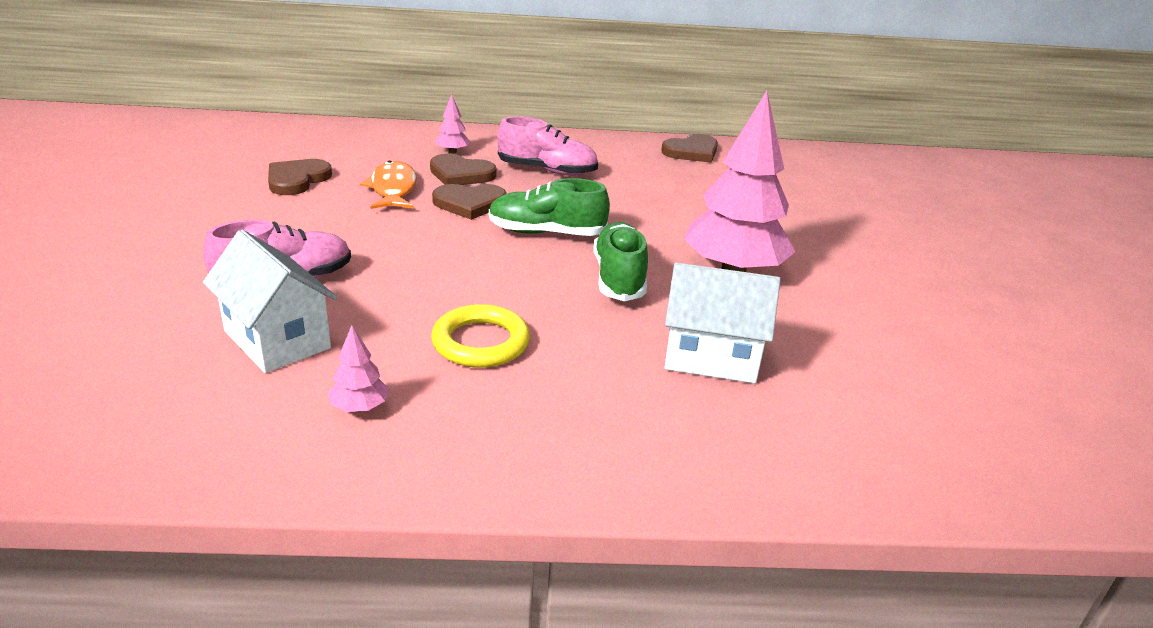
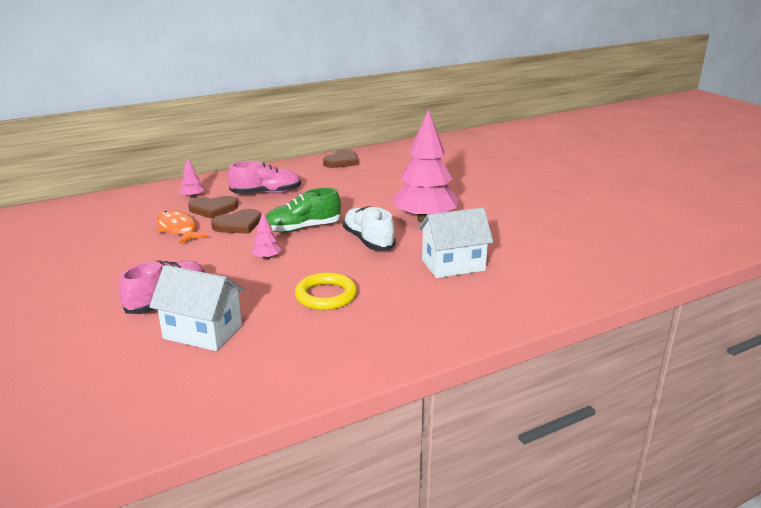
camera: 25 degrees left, 5 degrees down
(297, 180) = (103, 241): brown heart -> none
(359, 407) = (293, 349): pink tree -> pink tree (266, 258)
(619, 278) = (368, 241): green shoe -> white shoe

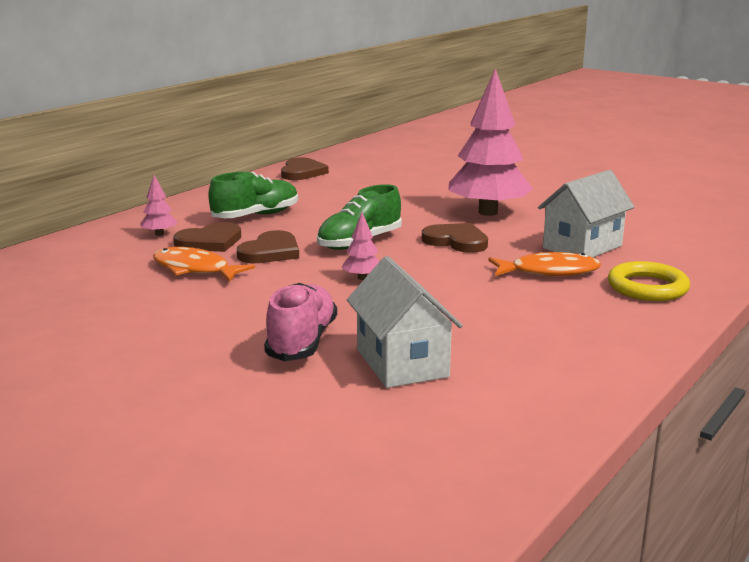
camera: 25 degrees left, 5 degrees down
(203, 332) = (402, 363): white house -> white house turned 75 degrees clockwise
(266, 193) = (256, 216): pink shoe -> green shoe
(326, 296) = (491, 299): yellow ring -> yellow ring (647, 287)
(368, 241) = (456, 241): white shoe -> brown heart
(398, 282) = (549, 272): none -> orange fish

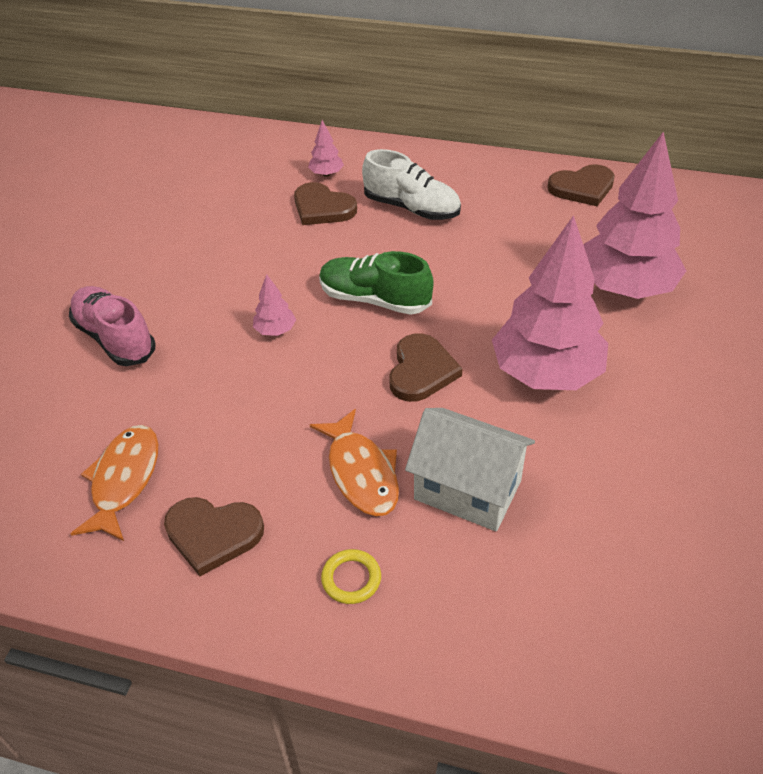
camera: 70 degrees right, 25 degrees up
(195, 269) = (250, 225): orange fish -> orange fish (124, 480)
(256, 216) = (411, 208): green shoe -> white shoe
(270, 252) = (315, 251): brown heart -> brown heart (213, 534)
(302, 342) = (115, 338): pink shoe -> pink shoe turned 120 degrees counterclockwise
(402, 363) = (87, 412): white house -> none
(423, 182) = (624, 288): none -> pink tree
(647, 287) = (351, 579): yellow ring -> yellow ring, size x0.57

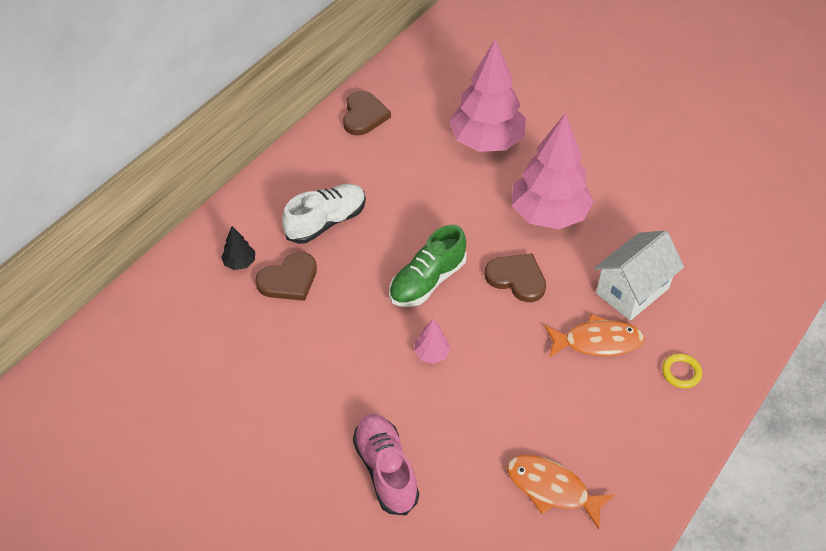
camera: 70 degrees left, 5 degrees up
(115, 338) = (386, 470): pink shoe -> pink shoe turned 90 degrees clockwise
(213, 534) = (622, 441): brown heart -> none
(326, 174) = (240, 263): pink tree -> black tree

